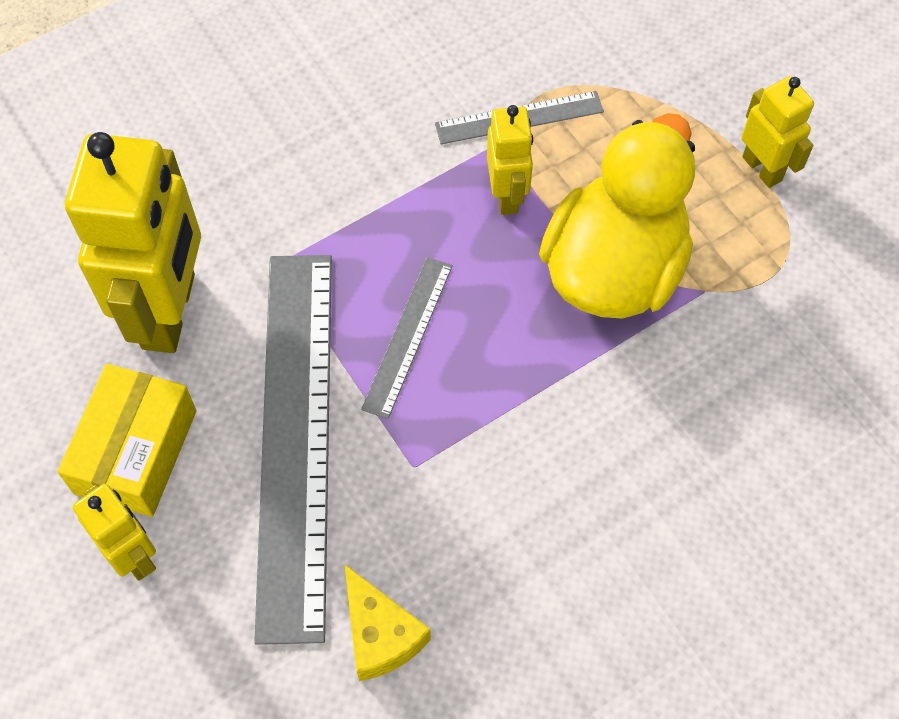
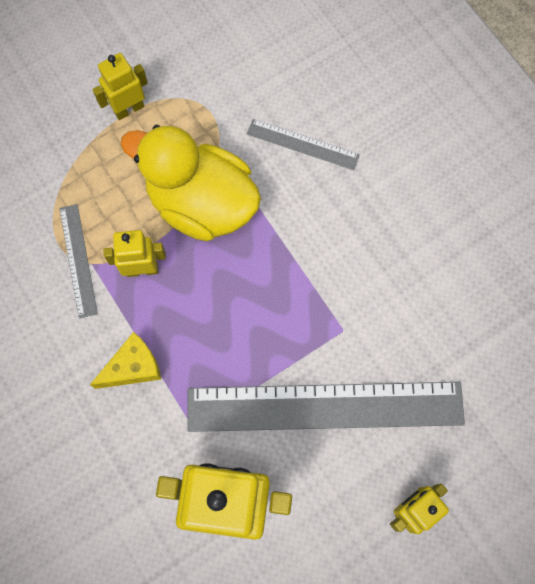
camera: 90 degrees left, 10 degrees up
(136, 452) = (337, 515): yellow box -> none
(380, 634) = (452, 348): yellow cheese -> yellow cheese (133, 367)
(408, 336) = (250, 335): grey ruler -> grey ruler (302, 144)

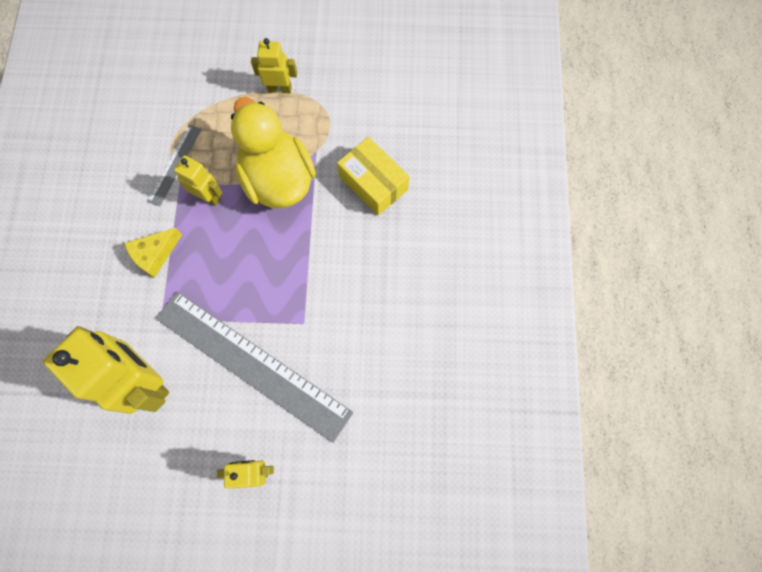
camera: 35 degrees right, 0 degrees up
(133, 367) = (155, 255): yellow cheese -> yellow cheese turned 135 degrees clockwise
(302, 144) = (373, 183): grey ruler -> yellow box

